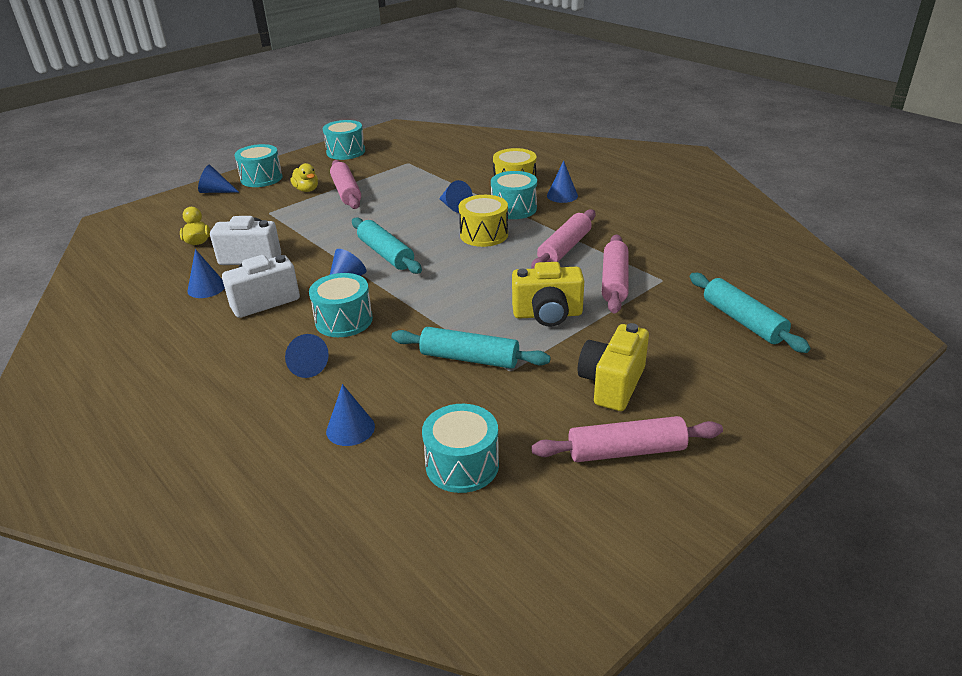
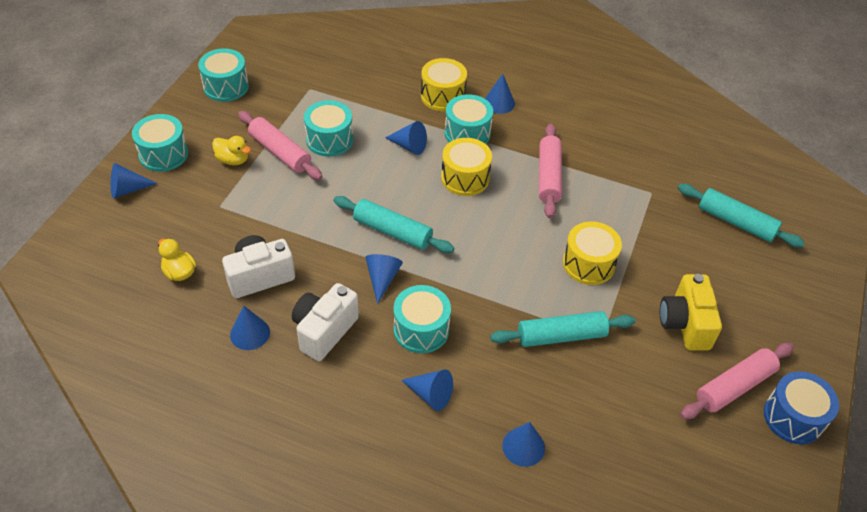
camera: 30 degrees left, 15 degrees up
(462, 465) = (633, 446): turquoise drum -> turquoise drum (329, 140)
(547, 315) = (588, 264): yellow camera -> yellow drum
(614, 281) = (615, 206): pink rolling pin -> none
(679, 501) = (793, 417): none -> blue drum

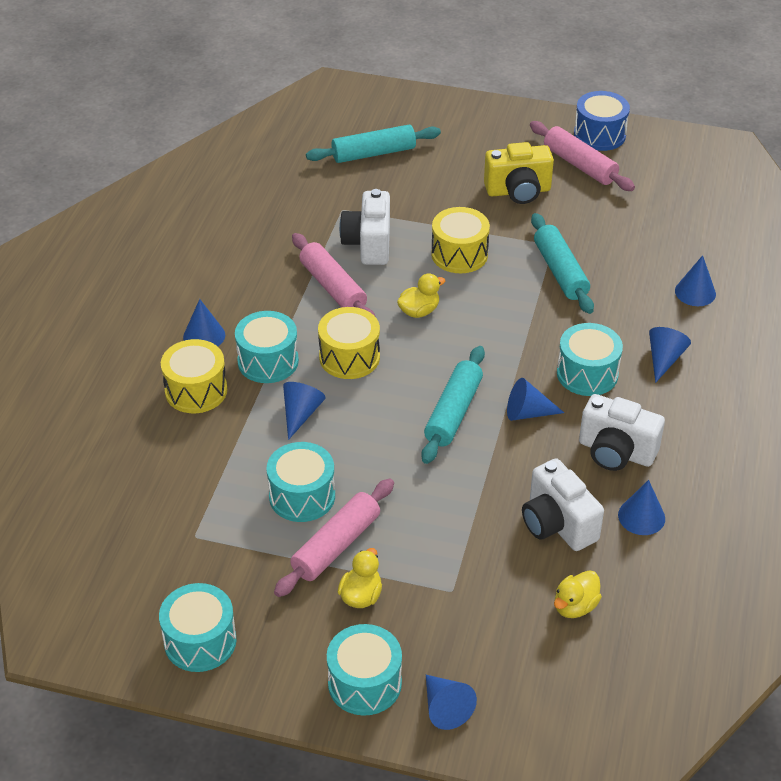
camera: 95 degrees left, 5 degrees down
(514, 226) = (419, 311): none -> yellow duck
(548, 176) = (333, 287): pink rolling pin -> pink rolling pin turned 60 degrees clockwise
(604, 204) = (368, 244): none -> white camera
(736, 222) = (373, 153): turquoise rolling pin -> turquoise rolling pin turned 45 degrees clockwise

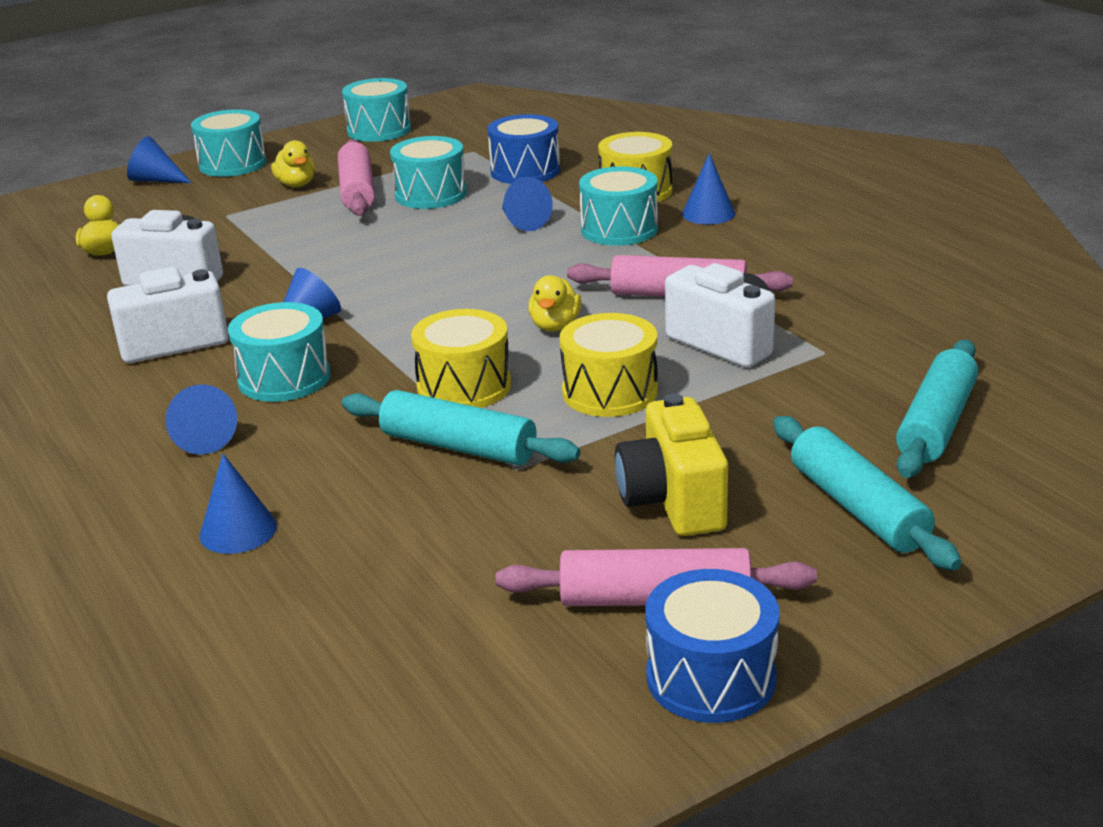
camera: 135 degrees right, 15 degrees down
(210, 473) = (525, 171): none -> blue drum
(349, 357) = (554, 266): yellow drum -> yellow drum (464, 386)
(453, 412) = (385, 286): turquoise rolling pin -> turquoise rolling pin (858, 508)
(518, 191) = (673, 501): yellow camera -> yellow camera turned 45 degrees counterclockwise
(641, 516) = (94, 318): blue cone -> none

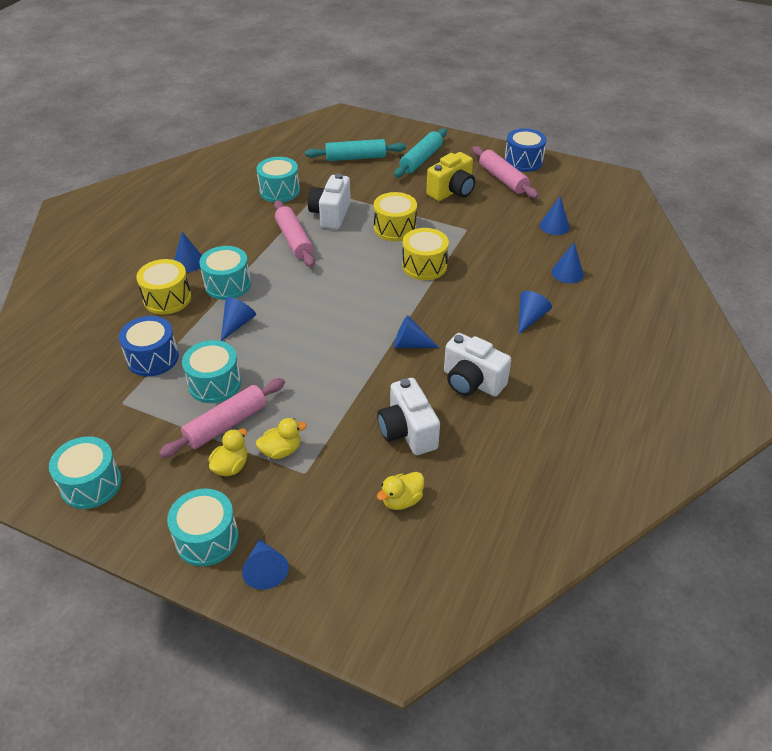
camera: 125 degrees left, 15 degrees up
(284, 378) = (466, 321): turquoise drum -> turquoise drum (279, 191)
(389, 589) = (554, 226): none -> blue cone
(458, 446) = (466, 248): turquoise rolling pin -> none
(555, 326) = (351, 263): yellow duck -> yellow duck (281, 451)

